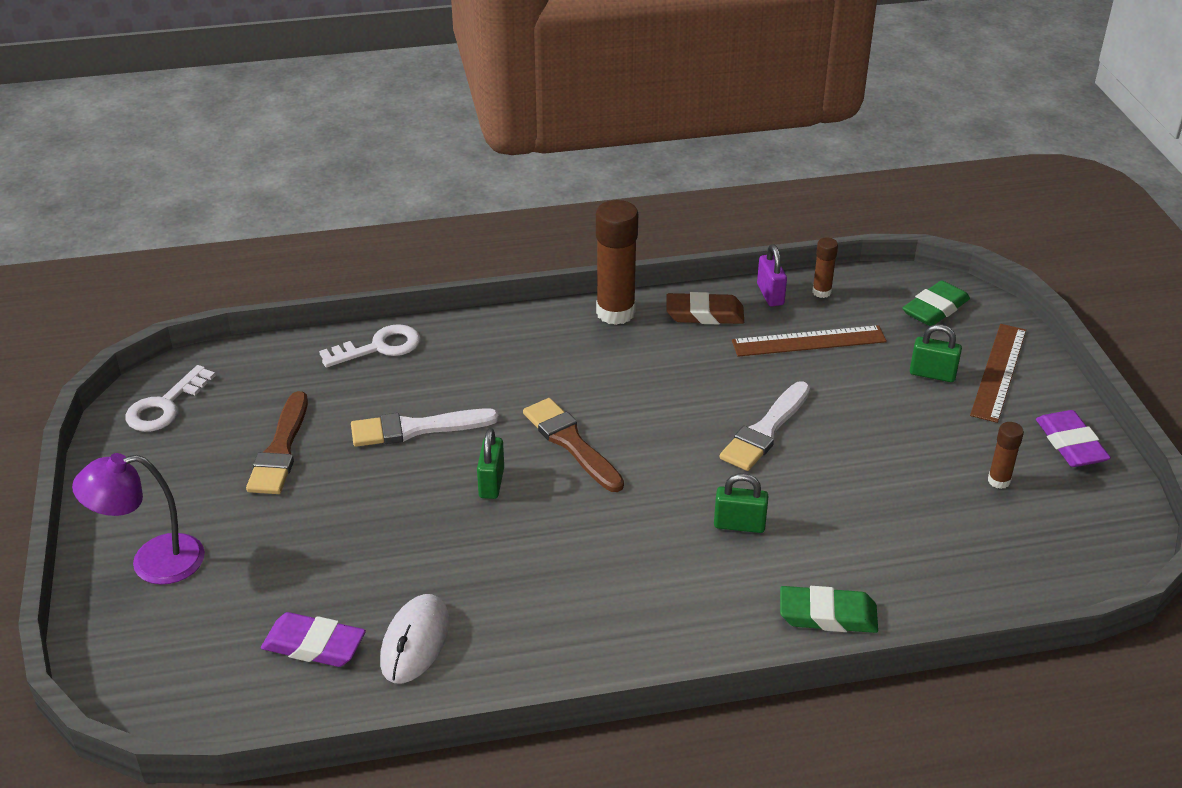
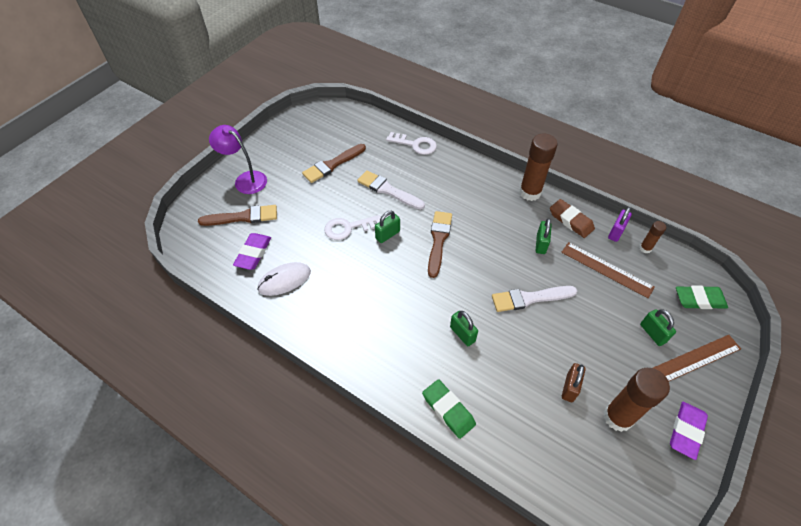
camera: 45 degrees right, 15 degrees up
(165, 406) = (317, 120): white key -> white key (348, 228)
(224, 613) = (243, 217): none -> brown brush
(314, 645) = (253, 253): purple eraser -> purple eraser turned 45 degrees clockwise
(703, 363) = (541, 244): none -> green padlock
(920, 489) = (569, 387): none -> brown padlock
(999, 481) = (618, 417): brown glue stick -> brown glue stick, size x1.99

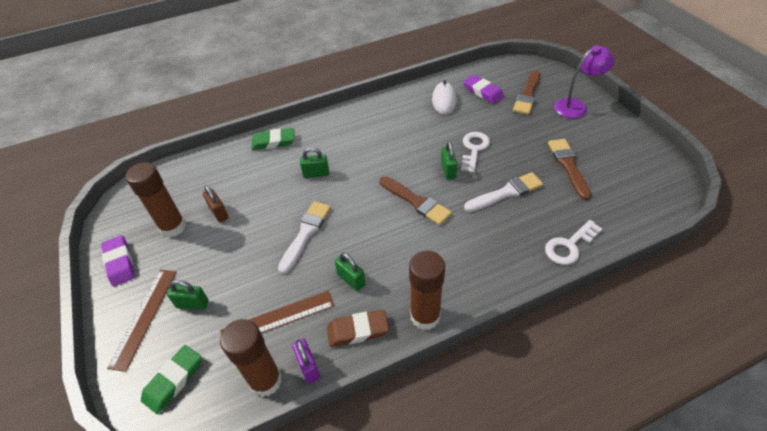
camera: 125 degrees right, 5 degrees down
(645, 248) = (266, 381): brown glue stick -> brown glue stick, size x1.99

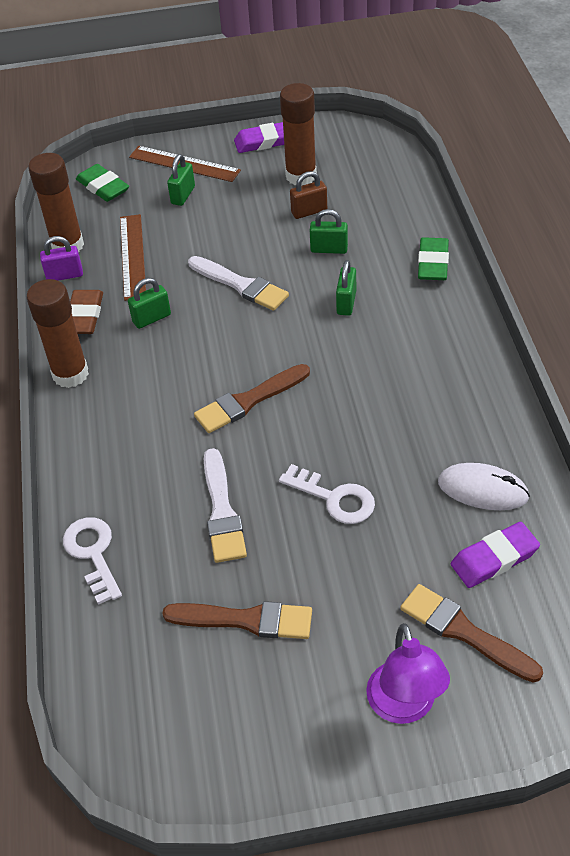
camera: 105 degrees right, 0 degrees up
(448, 170) = (297, 451): green padlock -> green padlock (329, 249)

